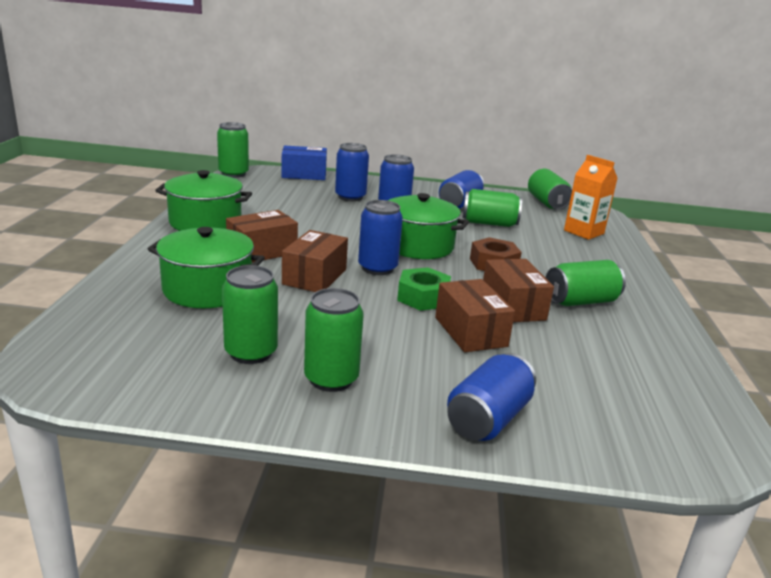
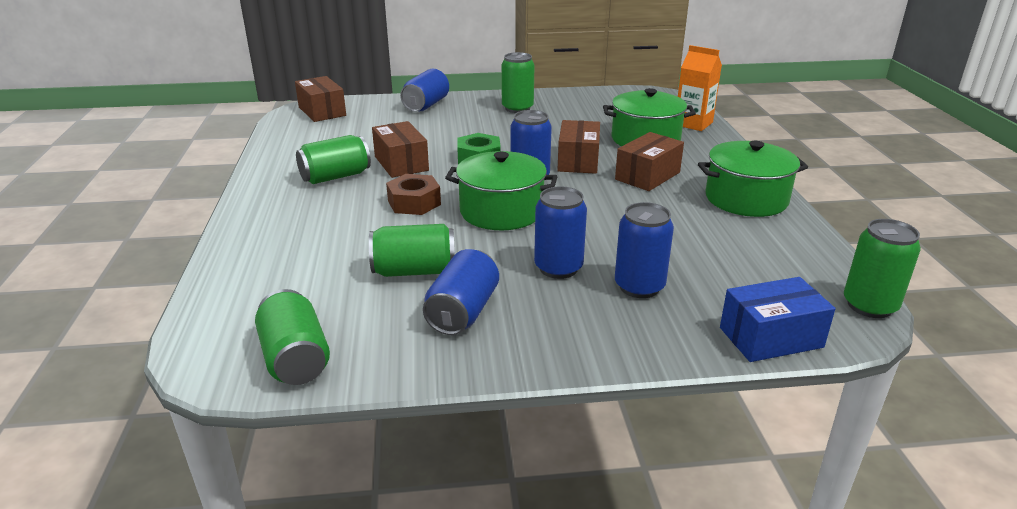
camera: 170 degrees right, 5 degrees up
(251, 352) = (572, 112): green can -> none
(470, 331) = (437, 141): brown box -> brown box (322, 111)
(583, 232) = (270, 283): orange carton -> orange carton (693, 123)

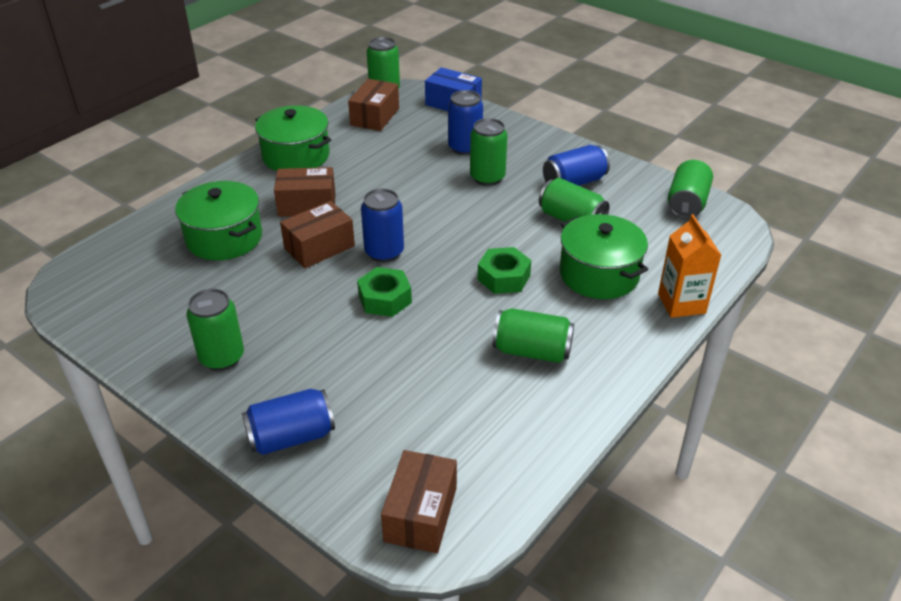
camera: 135 degrees left, 10 degrees up
(401, 163) = (455, 334): brown box -> brown box (375, 117)
(414, 202) = (503, 277): brown nut -> green nut
(501, 211) = (455, 233): green pot -> green pot (599, 274)
(558, 268) = (487, 177): blue can -> green can
(693, 123) = (149, 231): orange carton -> orange carton (681, 303)

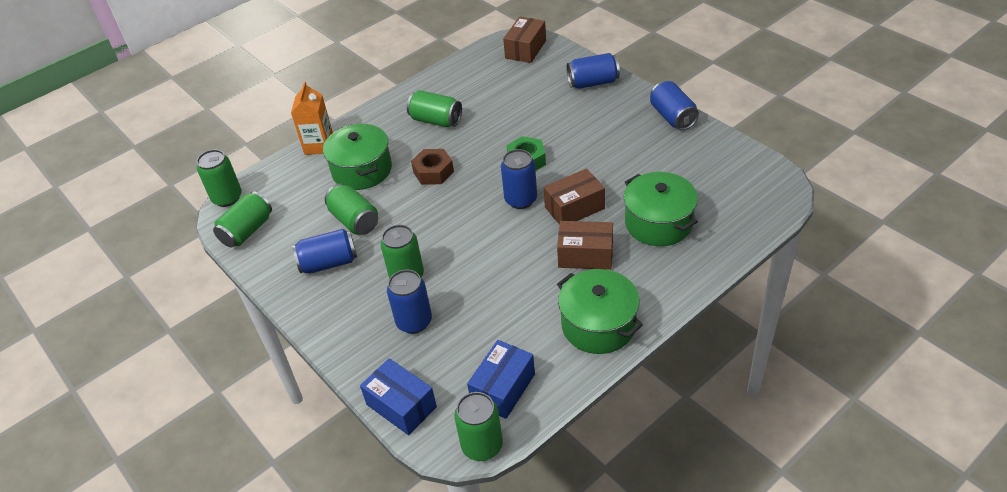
camera: 165 degrees left, 5 degrees up
(172, 377) = (672, 117): none -> blue can
(222, 357) = (642, 127): green can -> green can (227, 198)
(375, 117) = (503, 388): brown box -> blue box
(503, 277) = (433, 172): green nut -> brown nut

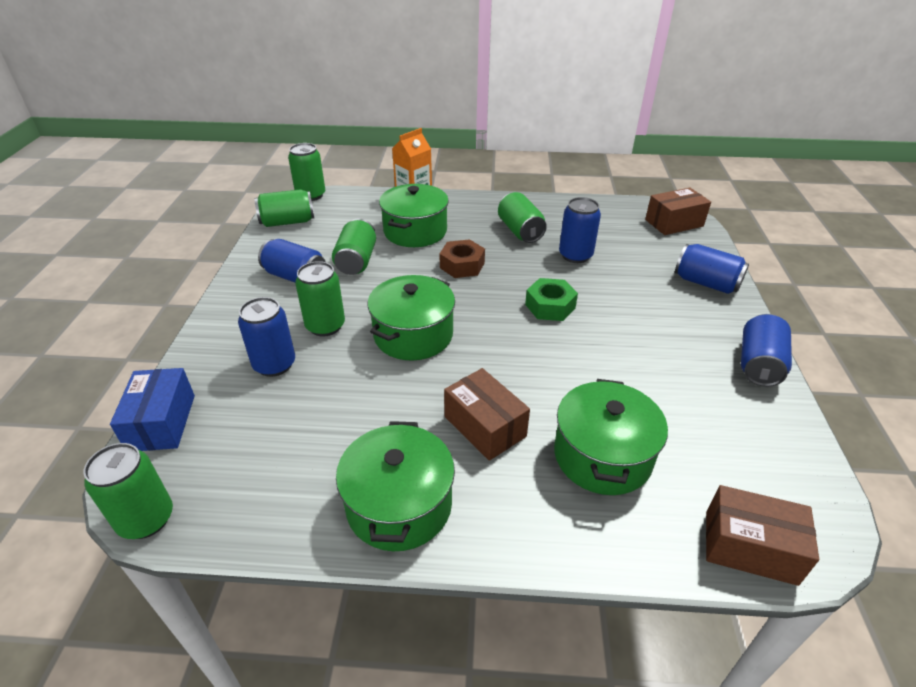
camera: 40 degrees right, 5 degrees down
(471, 238) = (413, 335): none -> green pot
(503, 388) = (240, 483): blue box -> none
(521, 200) = (498, 334): blue can -> blue can (575, 255)
(574, 208) = (536, 376): brown box -> brown box (750, 547)

